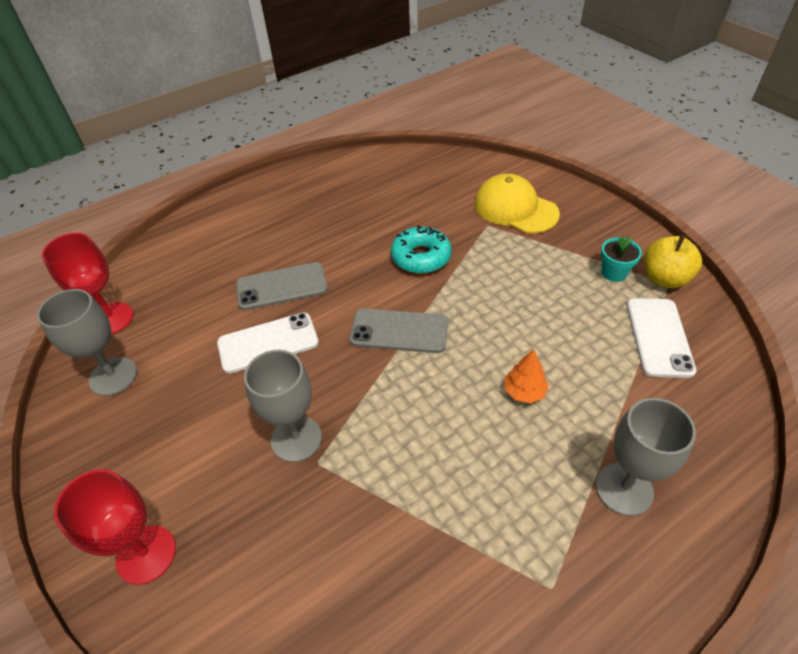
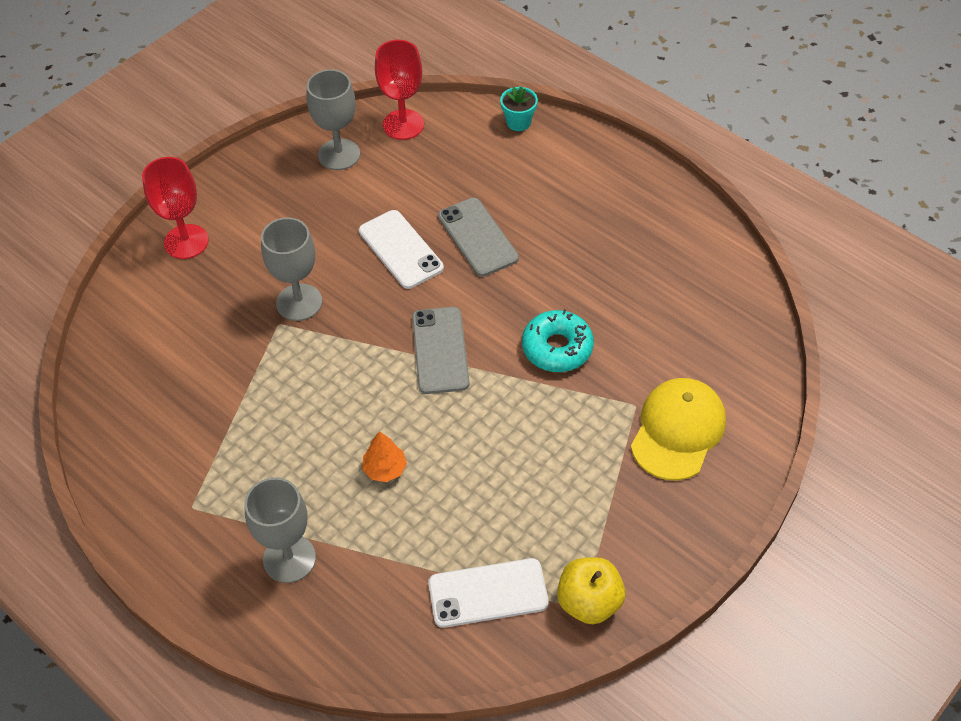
camera: 75 degrees right, 5 degrees up
(614, 273) = (584, 546): turquoise flower pot -> turquoise flower pot (518, 122)

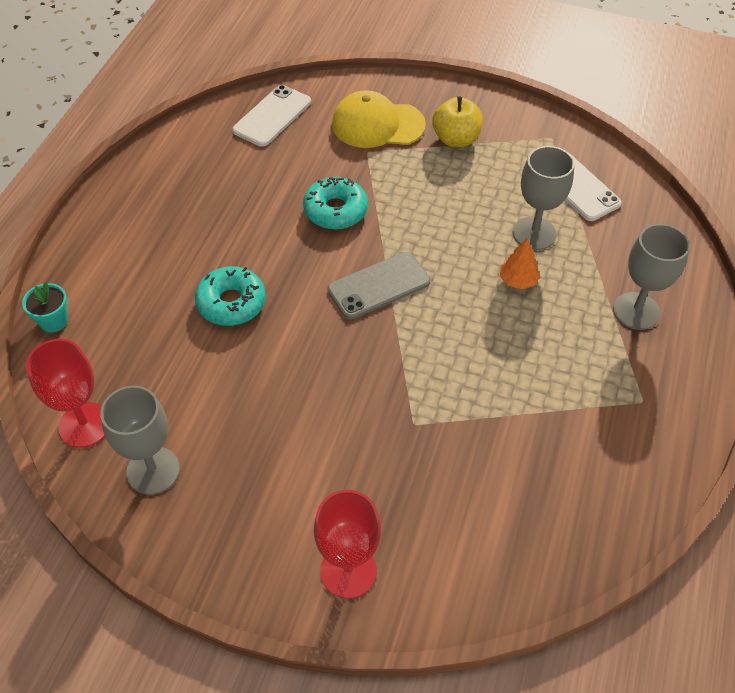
camera: 115 degrees left, 0 degrees up
(299, 302) = (379, 417): grey goblet -> grey goblet (534, 233)
(401, 249) = (273, 358): white phone -> white phone (272, 116)
(477, 237) = (231, 303): grey phone -> turquoise donut
(589, 602) = (545, 135): yellow apple -> yellow apple (456, 139)

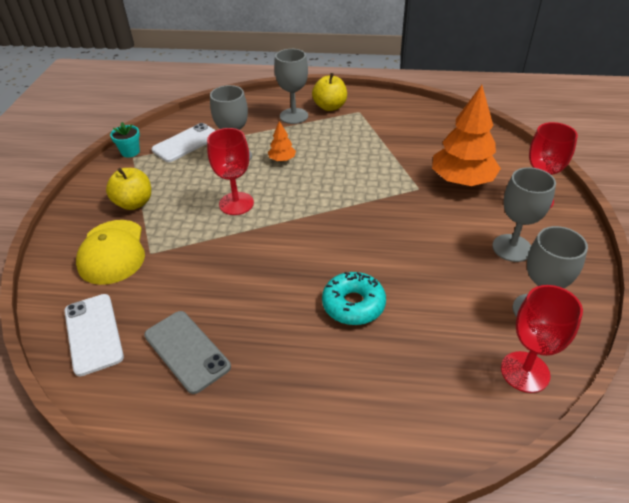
camera: 100 degrees left, 10 degrees down
(53, 321) = (429, 446): turquoise flower pot -> turquoise flower pot (130, 152)
(259, 492) = (512, 248): none -> grey goblet
(272, 116) = (93, 333): white phone -> white phone turned 45 degrees clockwise
(335, 210) = (228, 259): turquoise donut -> none
(379, 286) = (306, 221): grey phone -> grey phone (187, 351)
(418, 487) = (462, 180): none -> orange tree
(431, 225) = (236, 203): none -> red goblet
(661, 363) = (330, 107): none -> yellow apple

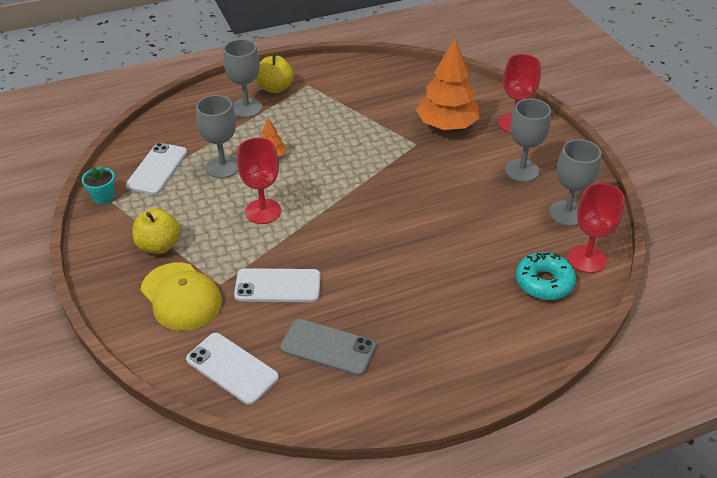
camera: 30 degrees left, 0 degrees up
(193, 273) = (277, 286): none -> white phone
(353, 304) = (433, 259): turquoise donut -> turquoise donut (544, 282)

